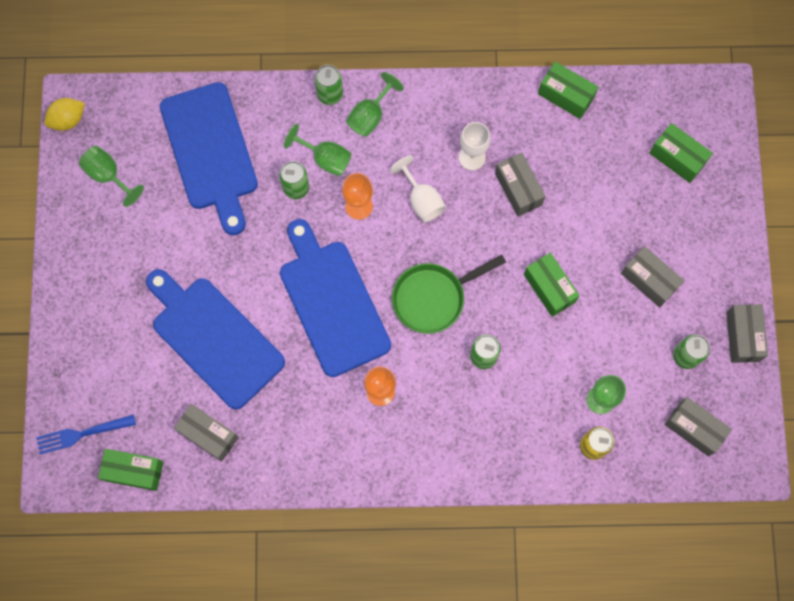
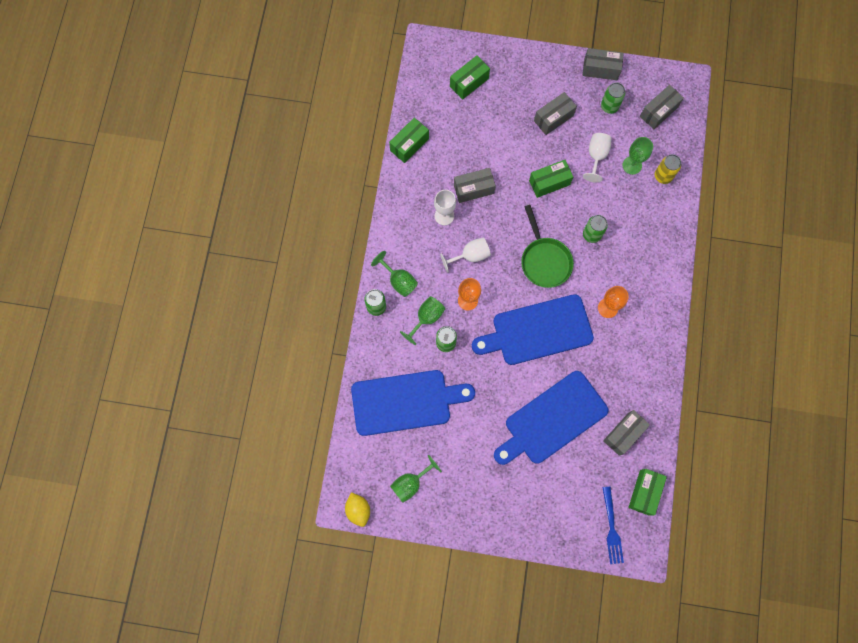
camera: 80 degrees left, 0 degrees up
(603, 348) = (596, 156): none -> white goblet

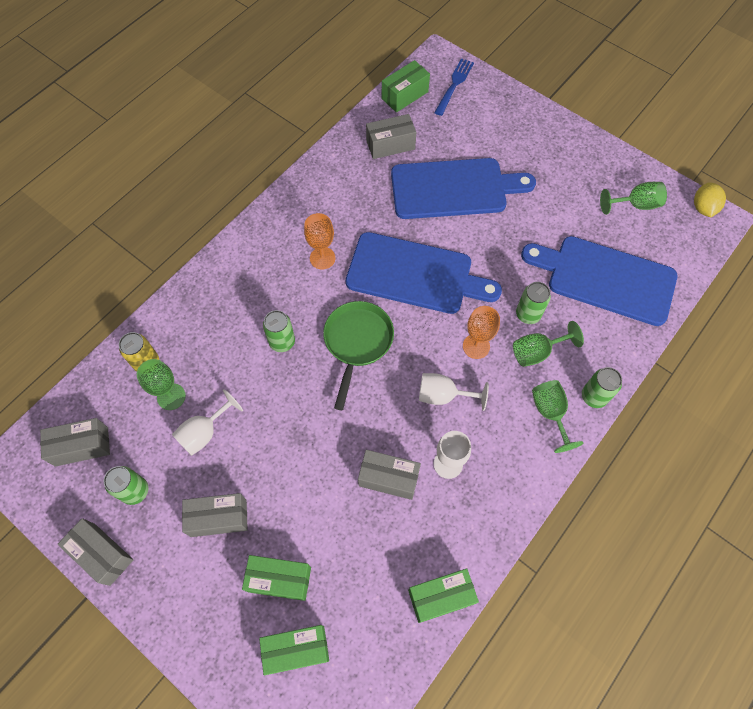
camera: 150 degrees left, 10 degrees down
(549, 182) = (287, 432): green box -> green box (279, 579)

